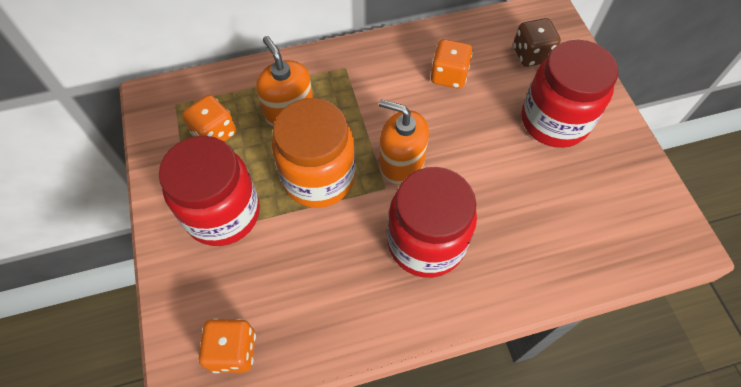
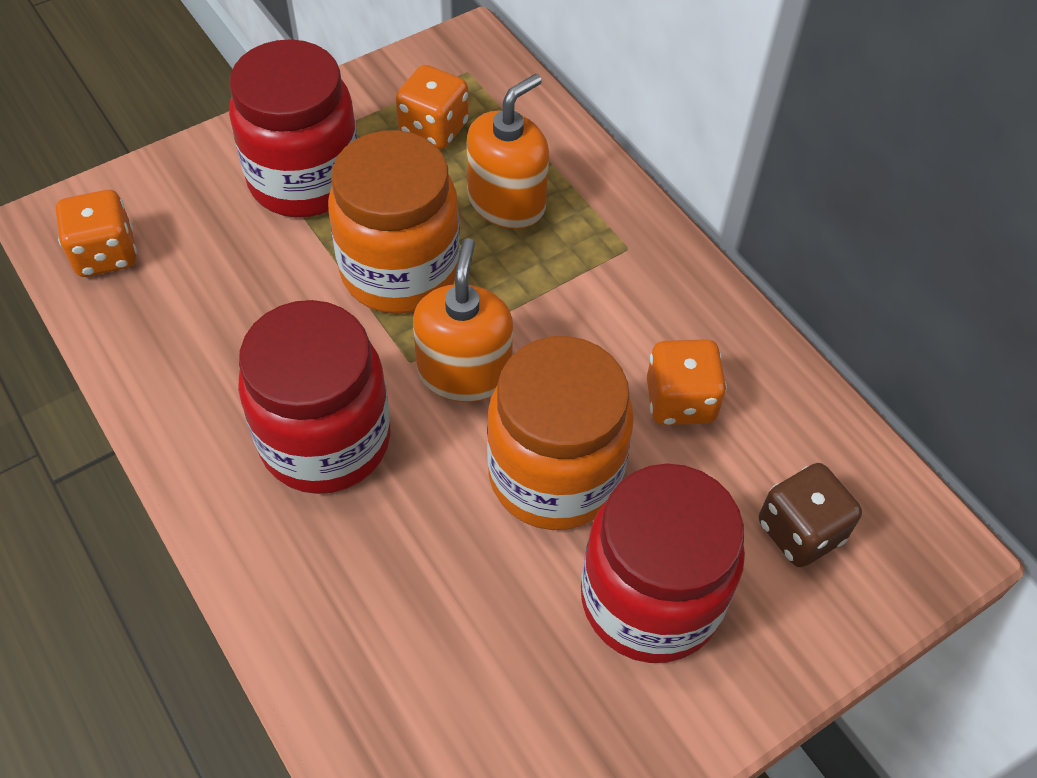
camera: 70 degrees right, 5 degrees down
(477, 140) = (554, 475): none -> orange jar

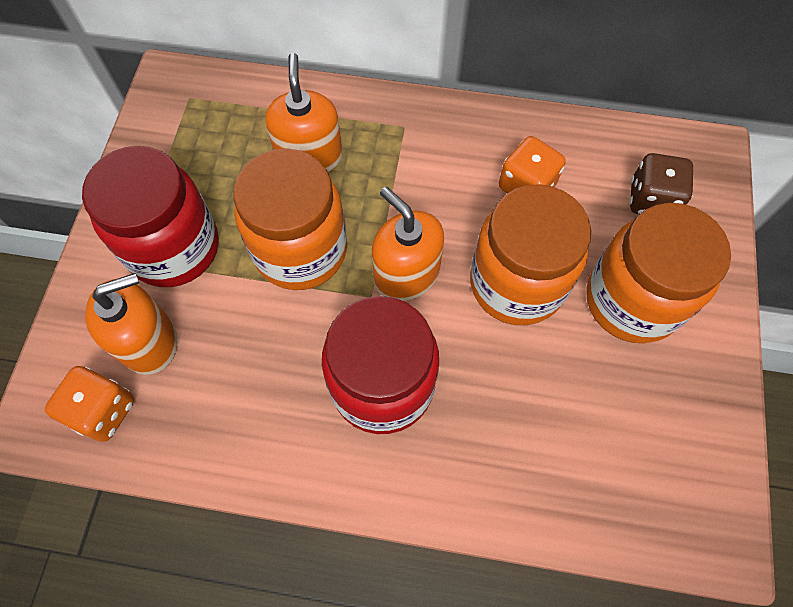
camera: 45 degrees left, 10 degrees up
(198, 234) = (148, 341): none -> orange soap dispenser
(433, 129) = (213, 149): orange dice -> none
(650, 599) = (632, 300): red jar -> orange jar

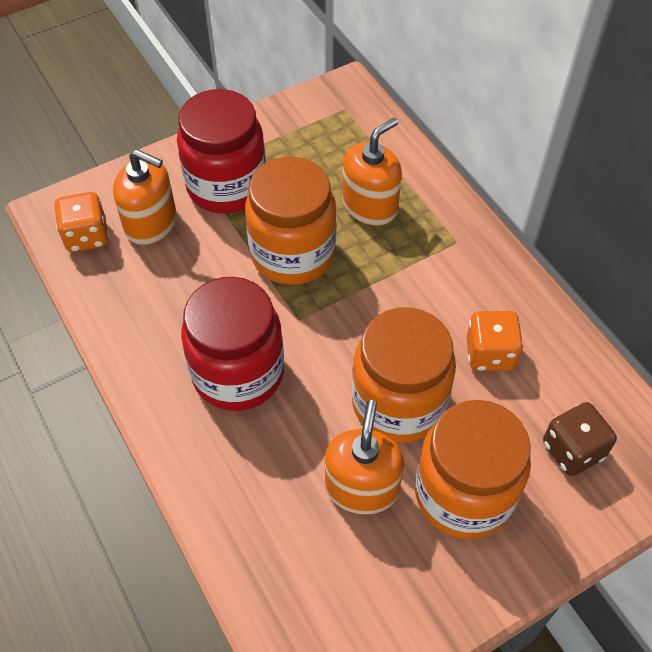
camera: 50 degrees right, 10 degrees down
(406, 274) = (336, 328): orange soap dispenser -> orange soap dispenser (362, 487)

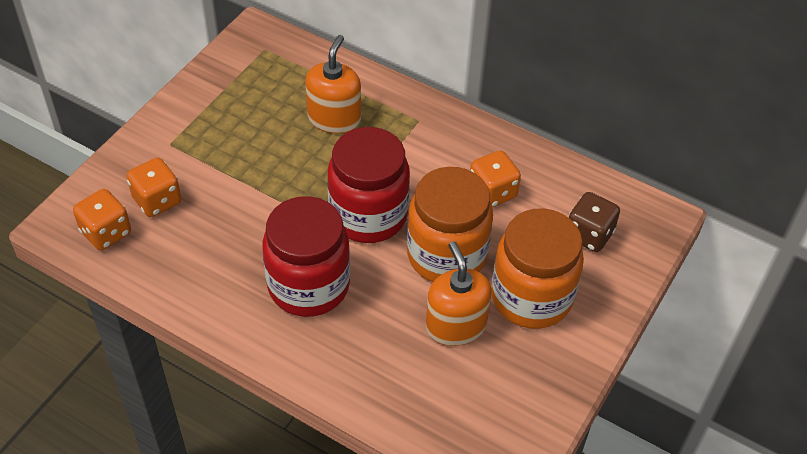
camera: 30 degrees left, 5 degrees down
(151, 223) = (157, 200): orange soap dispenser -> orange dice
(226, 186) = (204, 146): red jar -> red jar (368, 215)
(292, 254) = (294, 179): orange jar -> none

